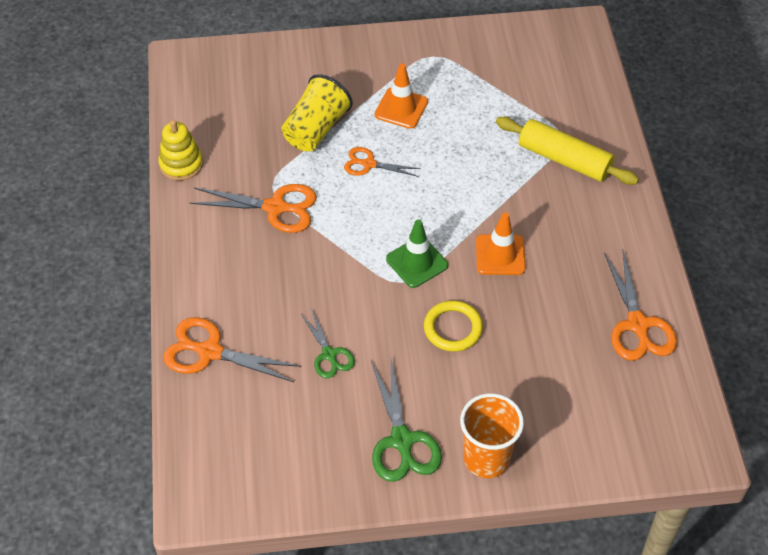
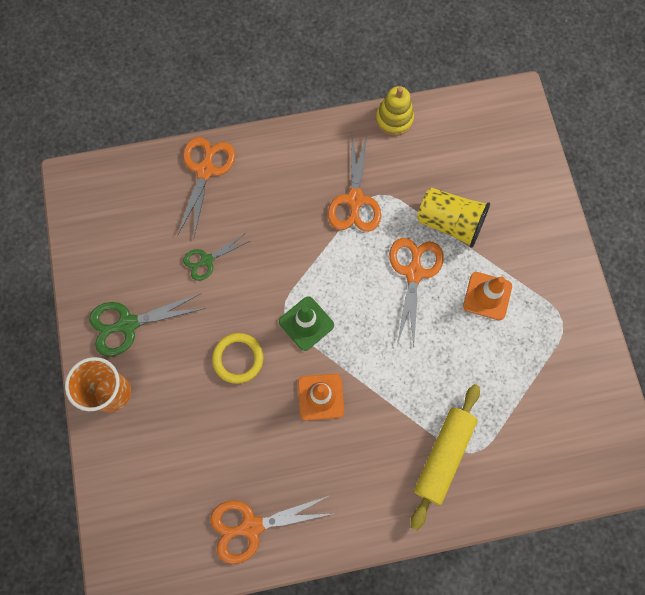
camera: 85 degrees right, 20 degrees up
(369, 164) = (414, 273): orange scissors -> orange scissors, size x1.62

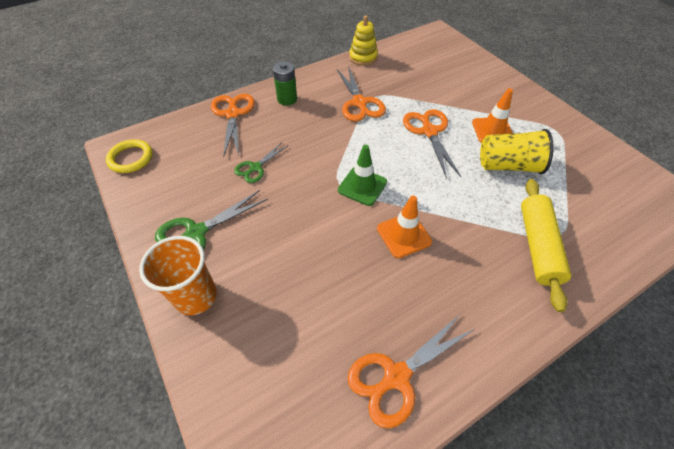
camera: 20 degrees left, 20 degrees down
(238, 358) = (313, 229): yellow ring -> yellow ring (131, 158)
(274, 165) = (287, 99): none -> green battery
(449, 223) = (436, 98): yellow cup -> yellow cup (508, 165)

